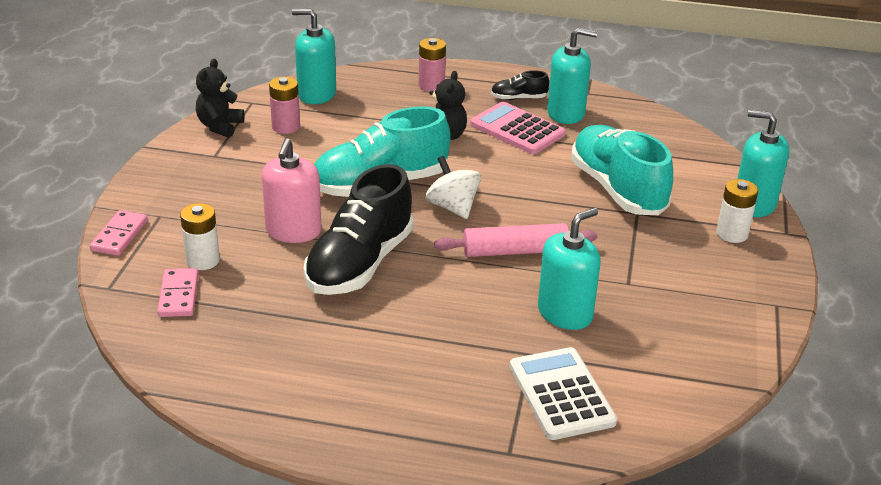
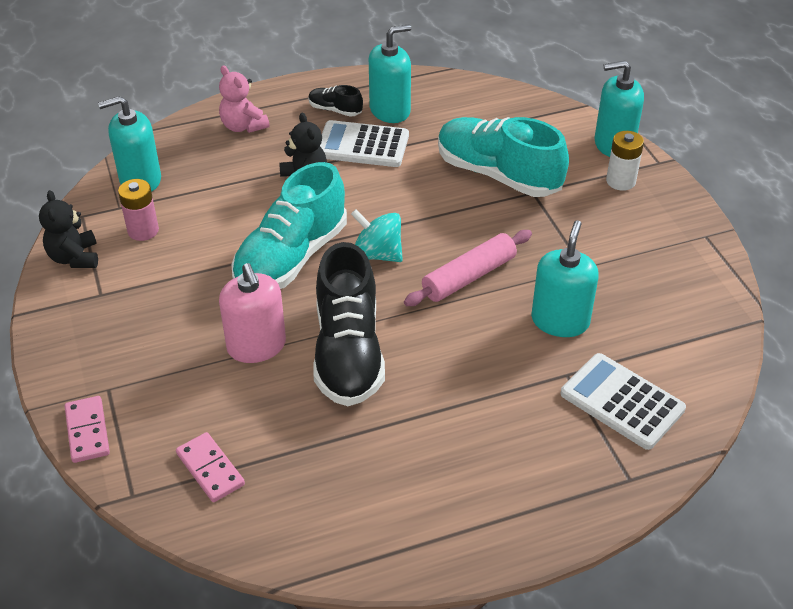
camera: 30 degrees left, 10 degrees up
(203, 260) = (198, 419): white battery -> none
(431, 85) = (243, 126): pink battery -> pink teddy bear
(452, 207) = (377, 254): white spinning top -> turquoise spinning top
(517, 129) = (362, 145): pink calculator -> white calculator
(518, 98) = (335, 110): black shoe -> black shoe turned 60 degrees clockwise

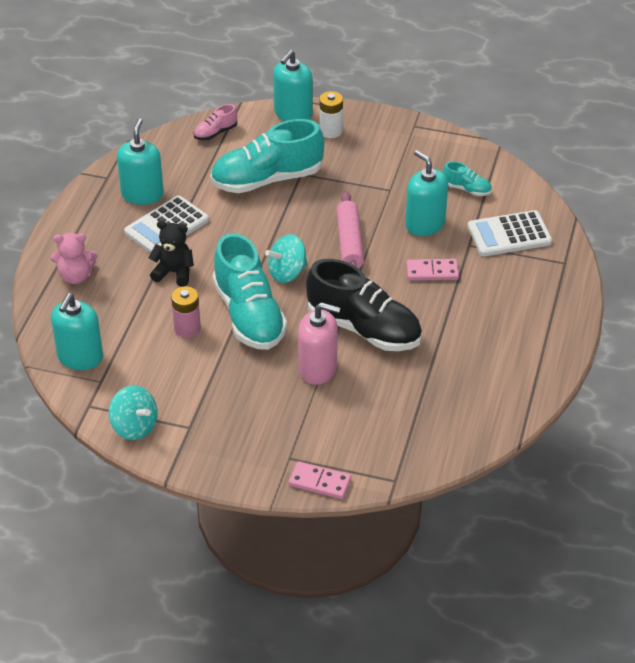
camera: 55 degrees left, 0 degrees up
(74, 258) = (134, 427): black teddy bear -> turquoise spinning top
(143, 230) = (142, 378): pink battery -> pink battery (187, 328)
(210, 469) = (405, 435): pink domino -> pink domino (432, 272)
(335, 110) = (110, 221): black shoe -> none
(525, 111) = (215, 133): none -> pink shoe
(655, 327) = (466, 189): none -> turquoise shoe

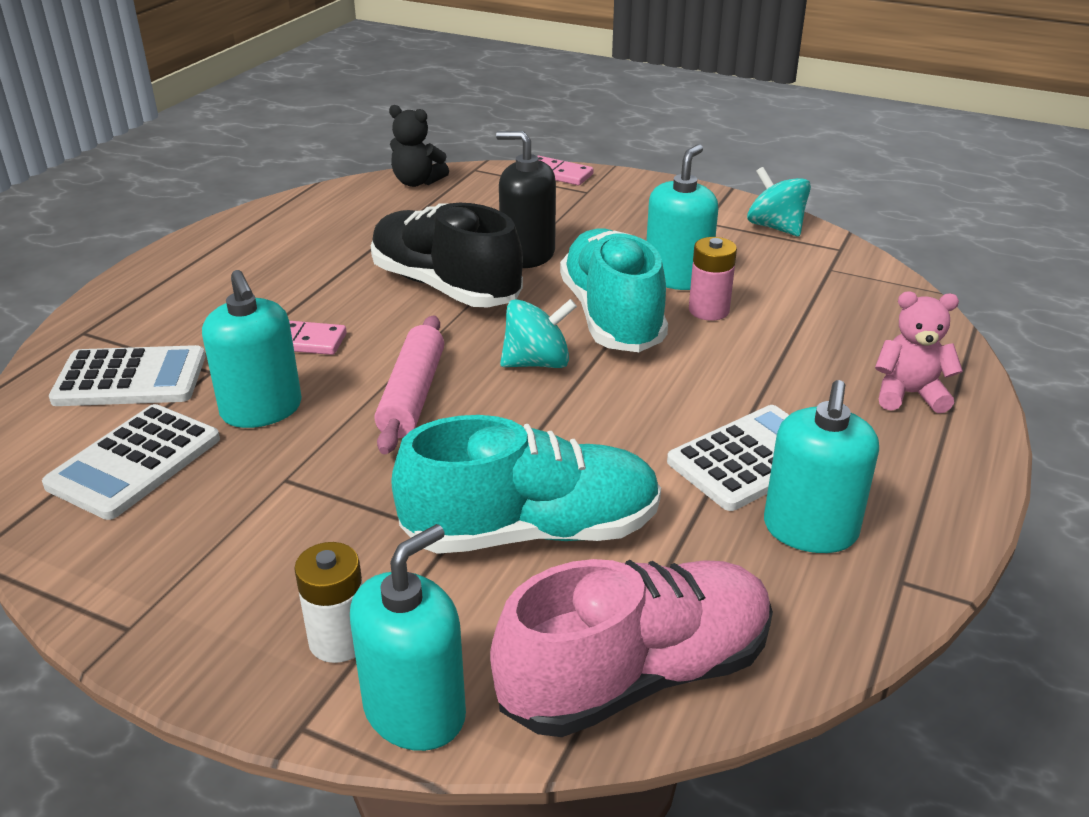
camera: 170 degrees left, 10 degrees down
(80, 357) = (867, 294): turquoise soap dispenser -> turquoise soap dispenser (677, 277)
(174, 272) = (733, 382): black teddy bear -> black teddy bear (417, 182)
(215, 133) = (636, 675): pink shoe -> pink shoe, size x2.25
(318, 368) = (527, 255): pink soap dispenser -> black soap dispenser
(466, 189) = (135, 462): turquoise shoe -> white calculator

